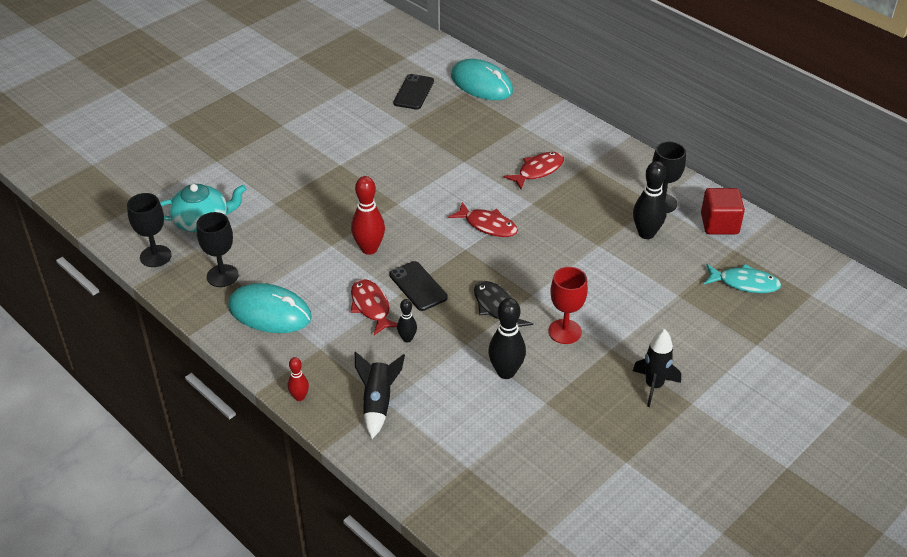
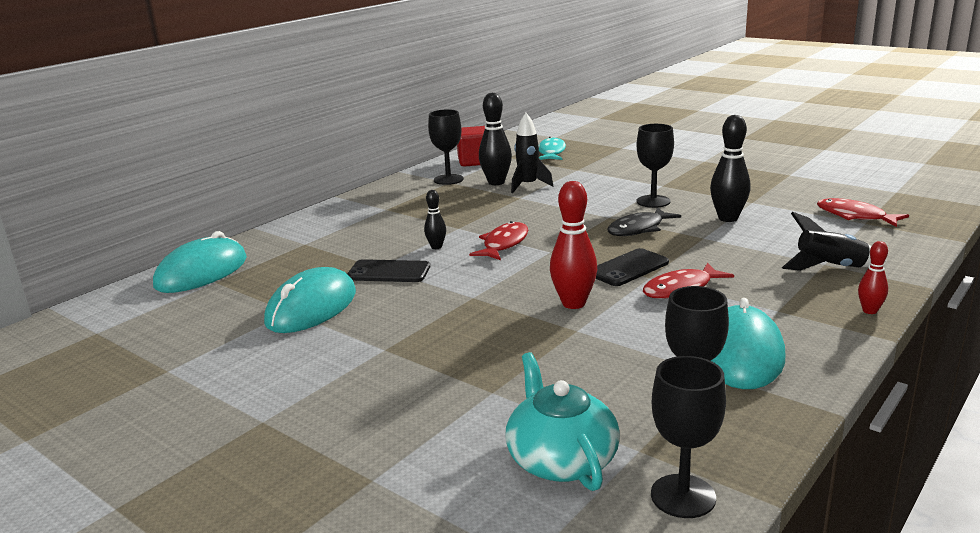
camera: 95 degrees left, 20 degrees down
(407, 339) = (719, 264): black bowling pin -> black bowling pin (436, 247)
(408, 134) = (311, 307): none -> turquoise mouse
(413, 92) = (203, 315): black phone -> black phone (389, 272)
(538, 171) = (398, 229): red fish -> red fish (854, 216)
(565, 331) = (653, 201): red goblet -> black goblet
(653, 386) = (696, 171): black rocket -> black rocket (528, 186)

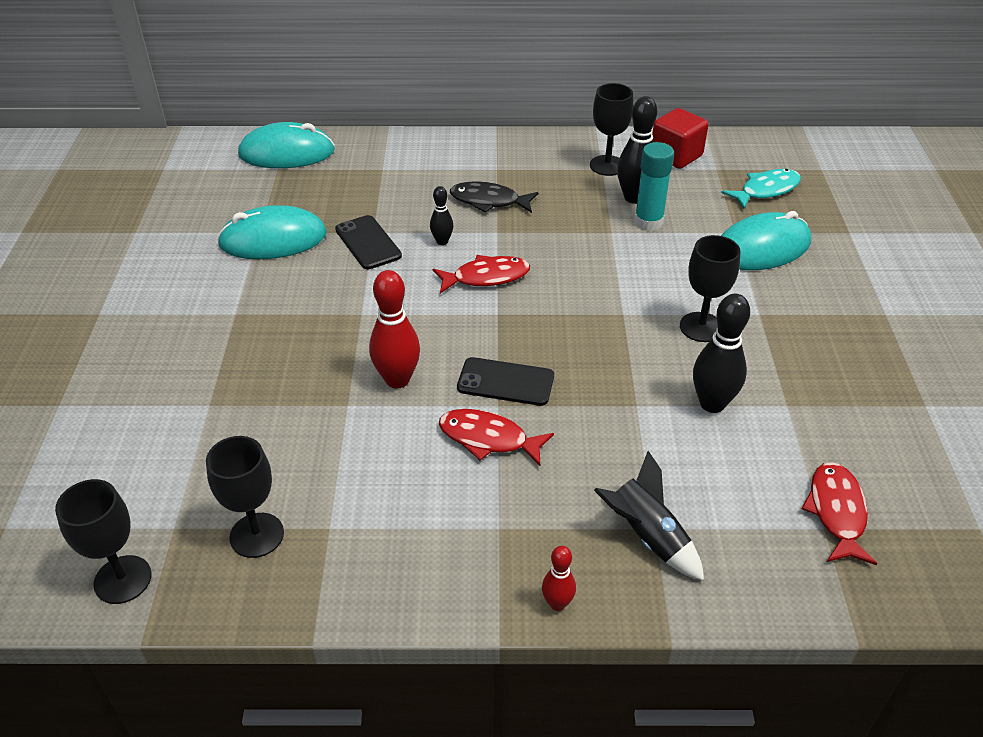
camera: 50 degrees right, 20 degrees up
(528, 186) = (648, 222): black rocket -> turquoise glue stick
(561, 459) = (135, 488): turquoise teapot -> none
(639, 229) = (611, 348): black fish -> black fish (489, 201)
(742, 354) = (380, 533): turquoise mouse -> turquoise mouse (762, 248)

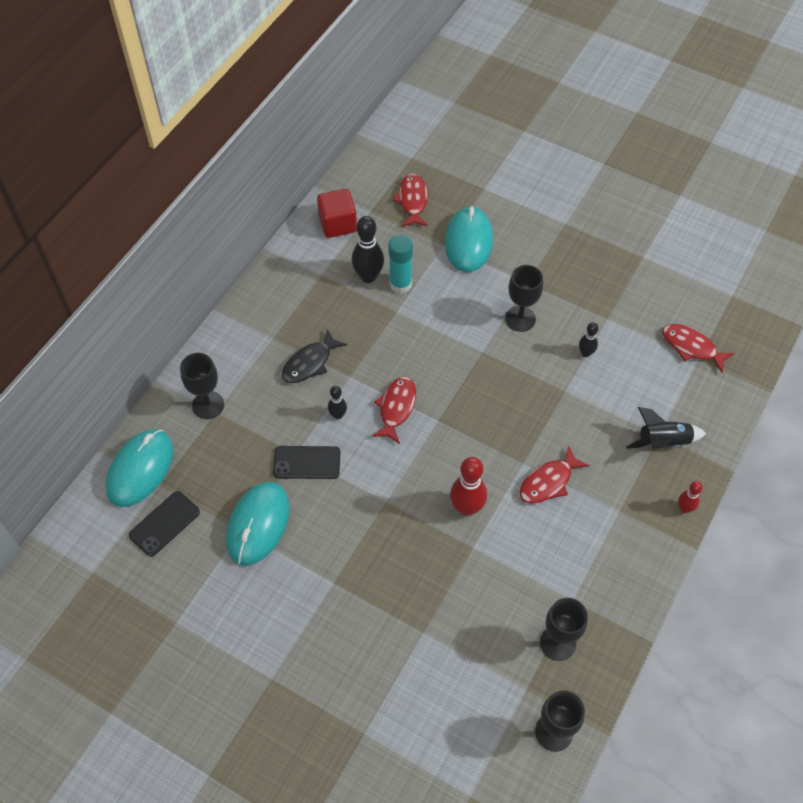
camera: 60 degrees left, 15 degrees up
(505, 382) = (505, 448): black phone -> black phone (164, 524)
(607, 165) = (319, 269): black goblet -> black goblet (208, 405)
(712, 404) = (586, 353): black bowling pin -> black bowling pin, size x0.55
(766, 190) = (412, 201): turquoise fish -> red fish

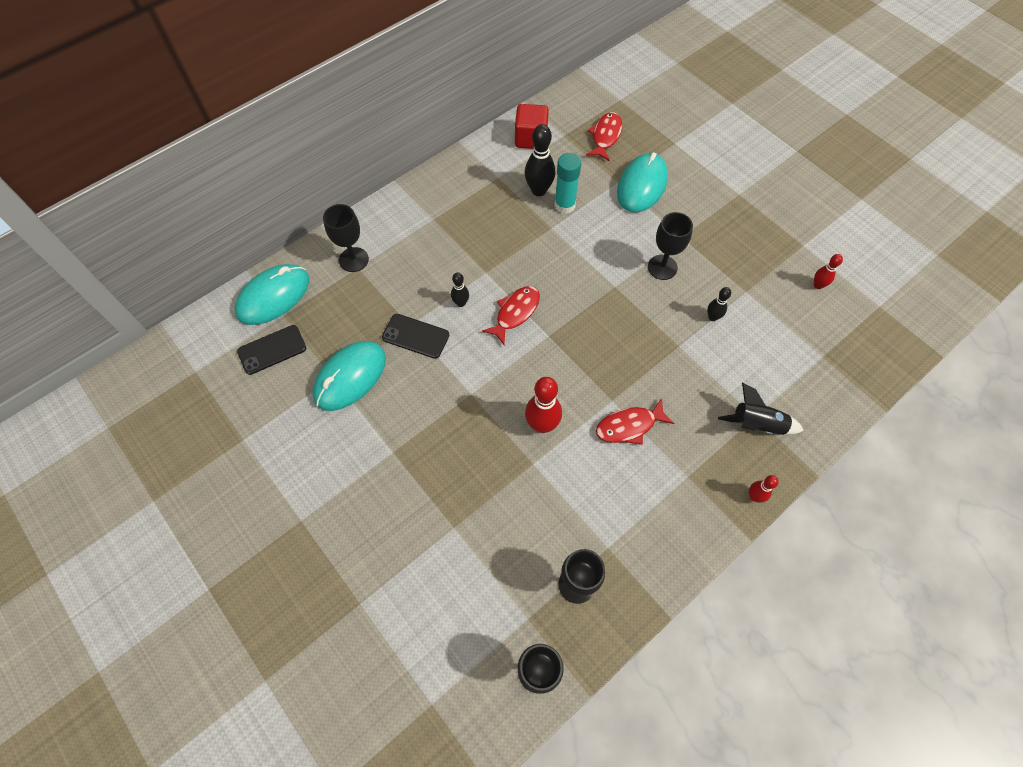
camera: 20 degrees right, 5 degrees up
(310, 363) = (456, 250): black fish -> none
(670, 292) = (818, 285): none -> red bowling pin
(691, 347) = (820, 343): red fish -> none

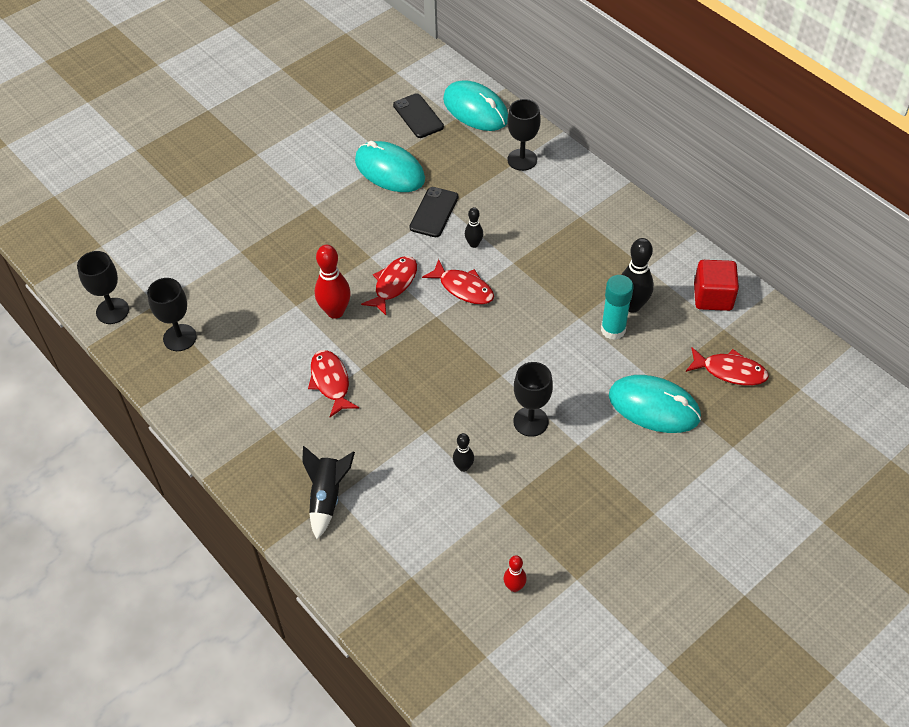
camera: 90 degrees right, 10 degrees down
(508, 372) = (394, 284): none -> red fish
(754, 496) = (247, 486): red bowling pin -> none

